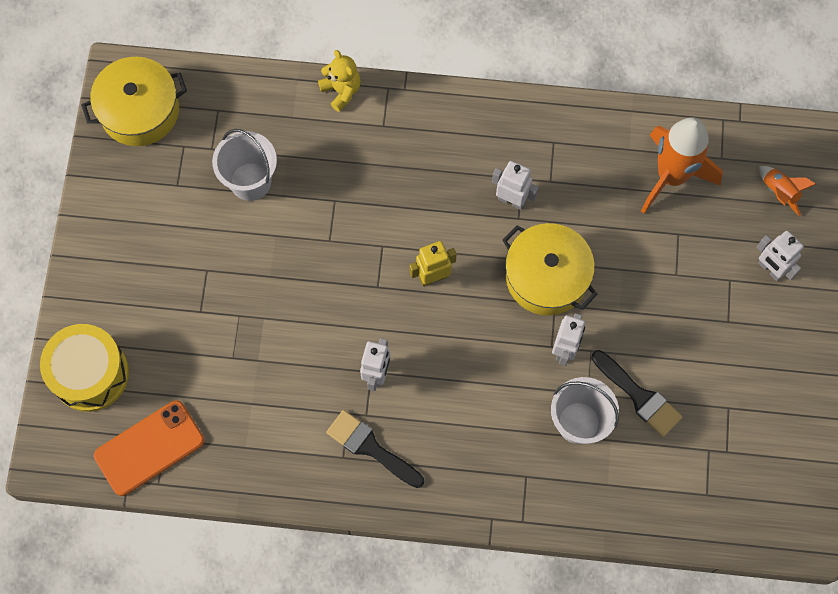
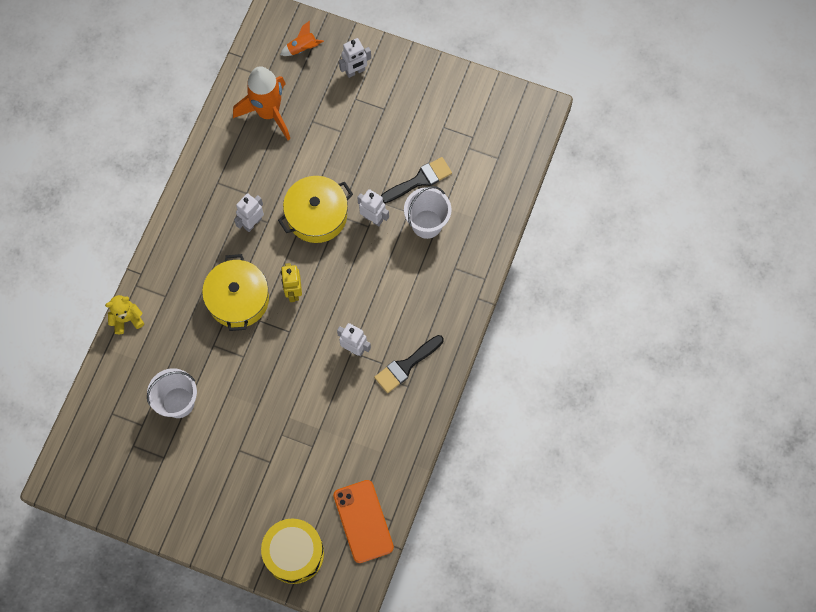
camera: 75 degrees left, 0 degrees up
(139, 110) = (92, 473): yellow pot -> yellow pot (238, 299)

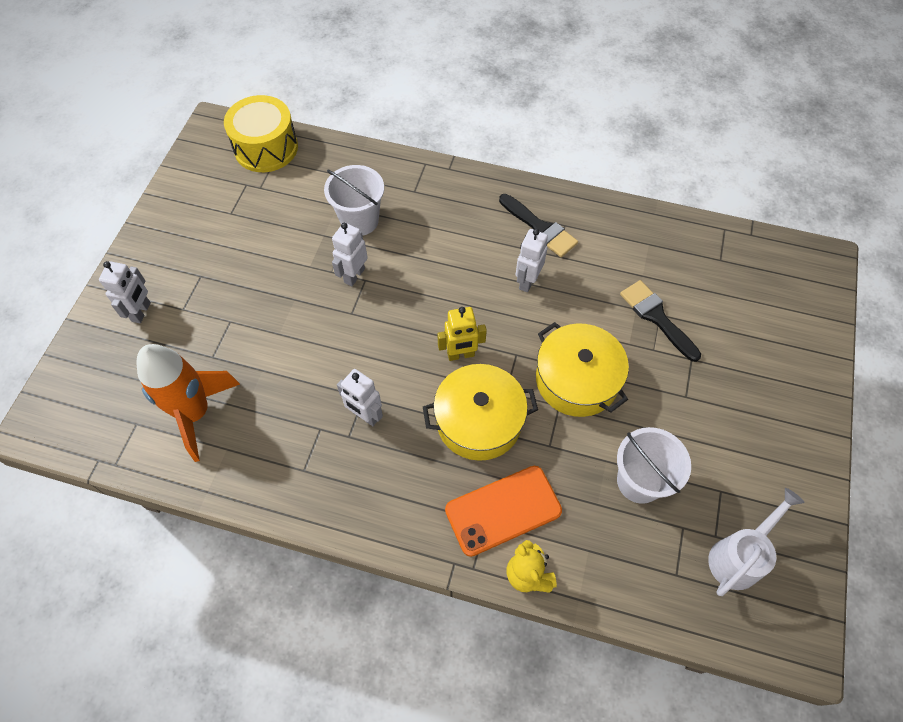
camera: 95 degrees left, 10 degrees down
(117, 458) = (739, 556): none -> white watering can
(294, 553) = (795, 321): yellow drum -> yellow drum (266, 148)
(302, 48) = (96, 380): orange rocket -> none
(317, 215) = (352, 338): yellow pot -> yellow pot (577, 380)
(355, 71) = (141, 312): white robot -> white robot turned 45 degrees clockwise
(363, 521) = (734, 255): orange phone -> orange phone (503, 510)
(419, 180) = (302, 232): black brush -> black brush (657, 317)

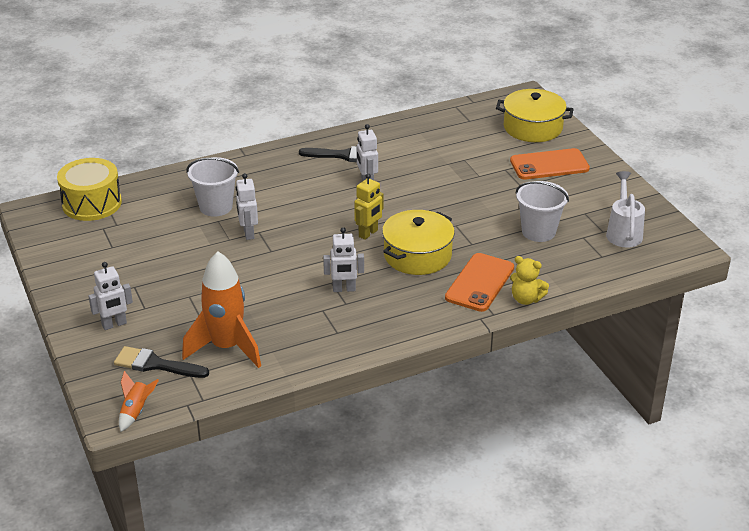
camera: 40 degrees left, 25 degrees down
(55, 435) = (136, 411): none -> orange rocket
(141, 312) = (114, 324): white robot -> white robot turned 90 degrees clockwise
(577, 380) = (452, 209): yellow pot -> yellow pot (533, 127)
(657, 317) = (464, 161): black brush -> black brush (156, 364)
(749, 386) = (549, 165): none -> orange phone

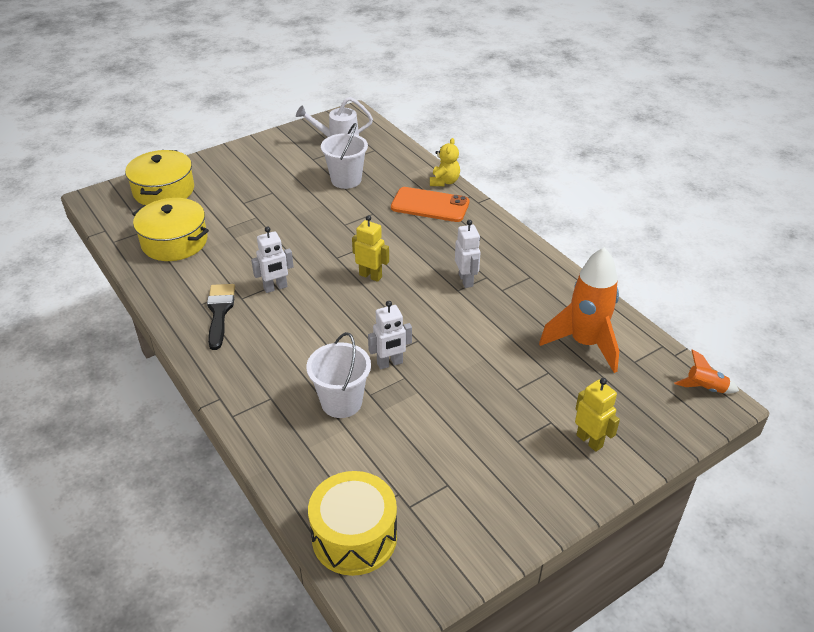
camera: 100 degrees left, 5 degrees up
(114, 324) = (589, 441): white robot -> yellow robot
(156, 364) = (634, 390): black brush -> none
(417, 255) = (399, 242): yellow pot -> yellow pot (174, 242)
(549, 165) = (234, 179): orange phone -> none

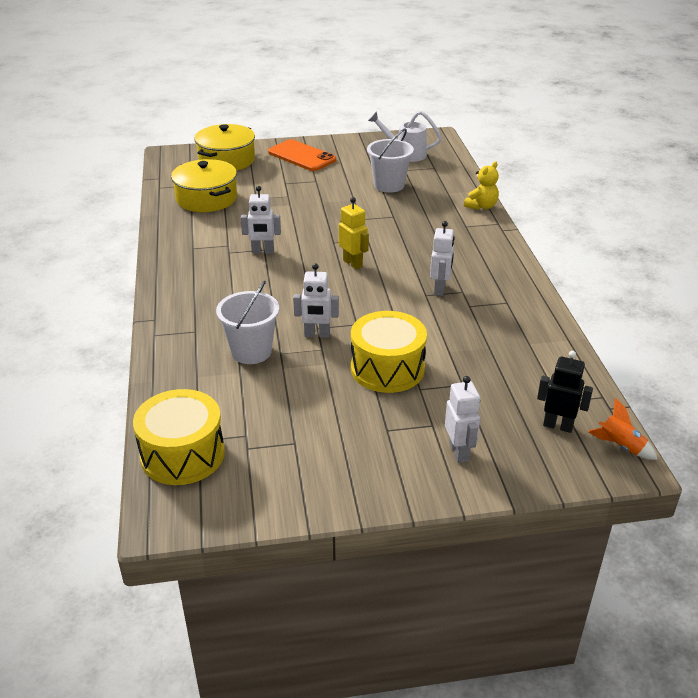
camera: 25 degrees right, 5 degrees down
(219, 312) = (203, 258): black brush -> none
(430, 205) = (452, 222): orange phone -> orange phone (302, 156)
(476, 378) = (387, 368): none -> yellow drum
(584, 344) = (519, 371): orange rocket -> none
(589, 441) = (459, 452): yellow robot -> white robot
(647, 386) = (558, 426): none -> black robot

